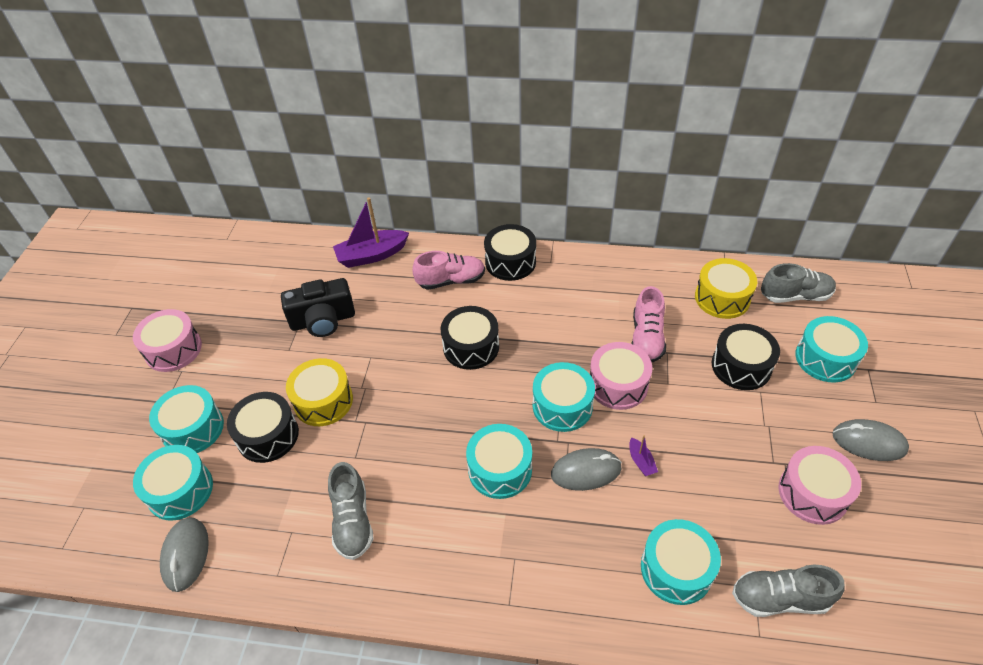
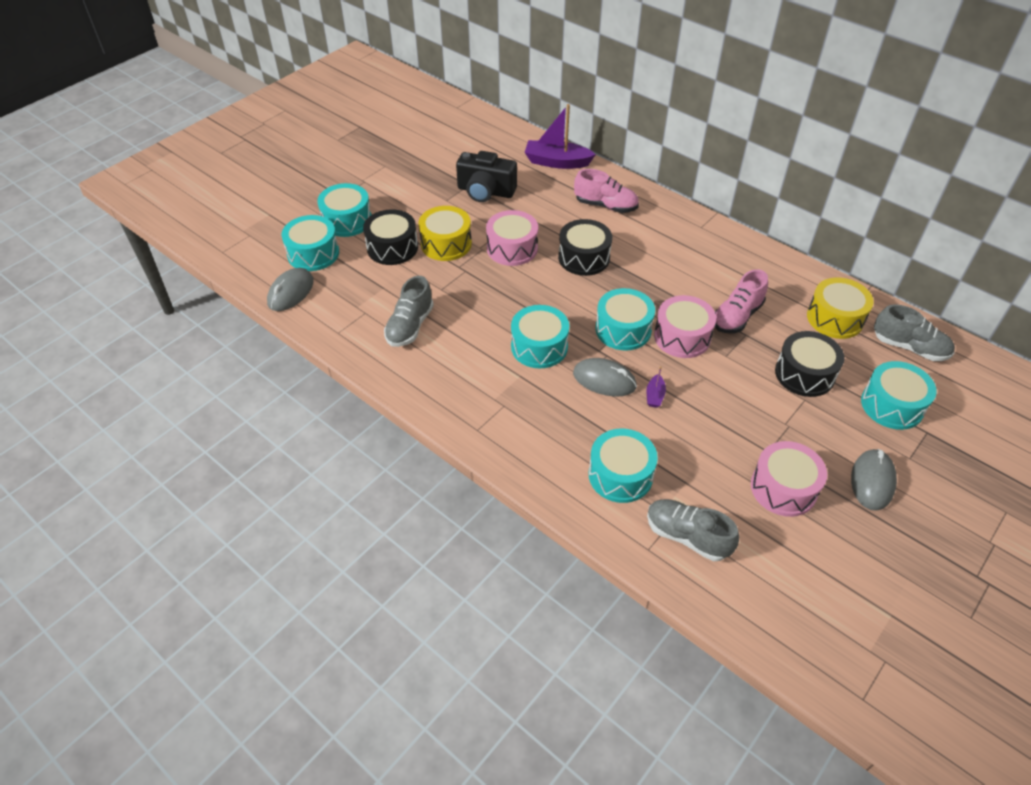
camera: 30 degrees right, 0 degrees up
(173, 349) = (368, 165): pink drum -> pink drum (512, 248)
(510, 262) = (666, 213): black drum -> none
(868, 442) = (872, 481): grey mouse -> grey mouse turned 60 degrees clockwise

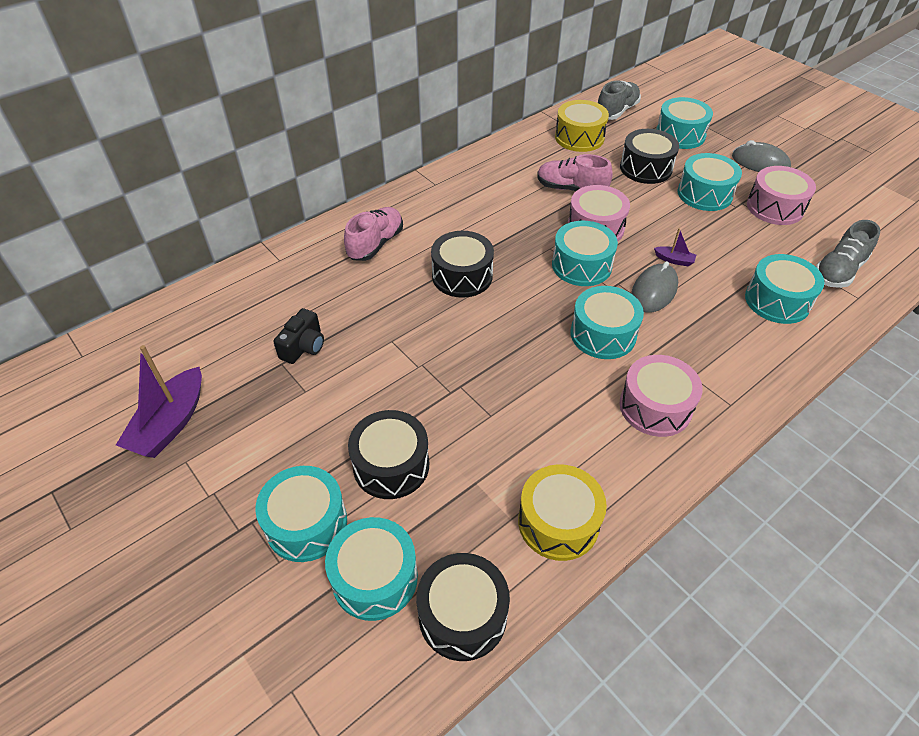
camera: 80 degrees left, 0 degrees up
(291, 292) = (462, 615): grey mouse -> black drum
(410, 326) = (557, 456): grey shoe -> none
(446, 244) = (400, 401): yellow drum -> yellow drum (558, 522)
(485, 191) = (303, 347): black camera -> black camera, size x0.63
(512, 248) = (429, 335): pink drum -> pink drum (655, 407)
(557, 162) = (273, 271): purple boat -> purple boat (170, 423)
(737, 316) = (571, 189): pink shoe -> pink shoe turned 150 degrees clockwise
(779, 424) = (704, 194): none -> turquoise drum

